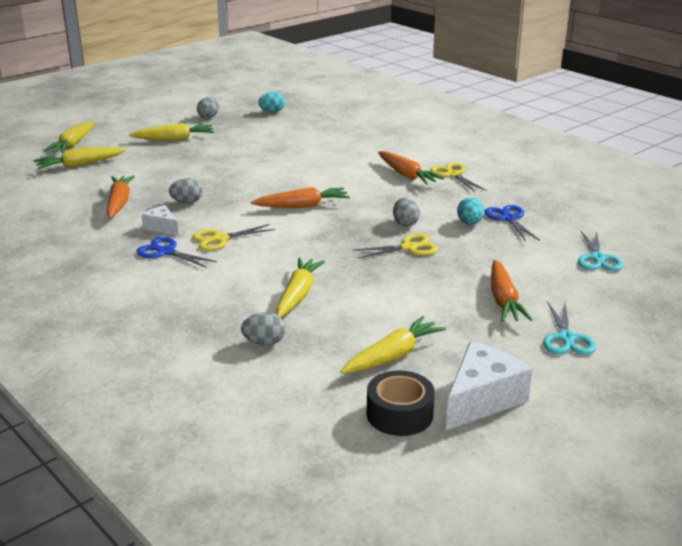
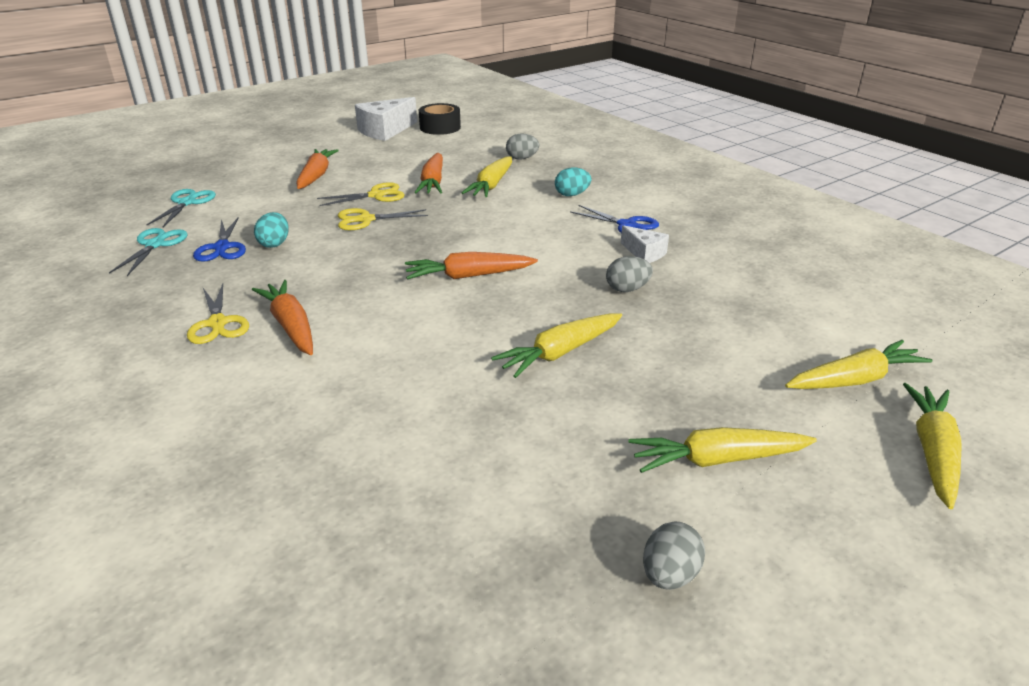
camera: 175 degrees left, 5 degrees up
(119, 203) = (723, 292): orange carrot -> orange carrot (433, 182)
(220, 239) = (570, 236): yellow scissors -> yellow scissors (376, 195)
(272, 112) = (491, 599): turquoise egg -> turquoise egg (572, 195)
(393, 355) = (429, 149): yellow carrot -> yellow carrot (560, 353)
(405, 223) = (350, 247): grey egg -> none
(566, 338) = (295, 153): turquoise scissors -> turquoise scissors (155, 245)

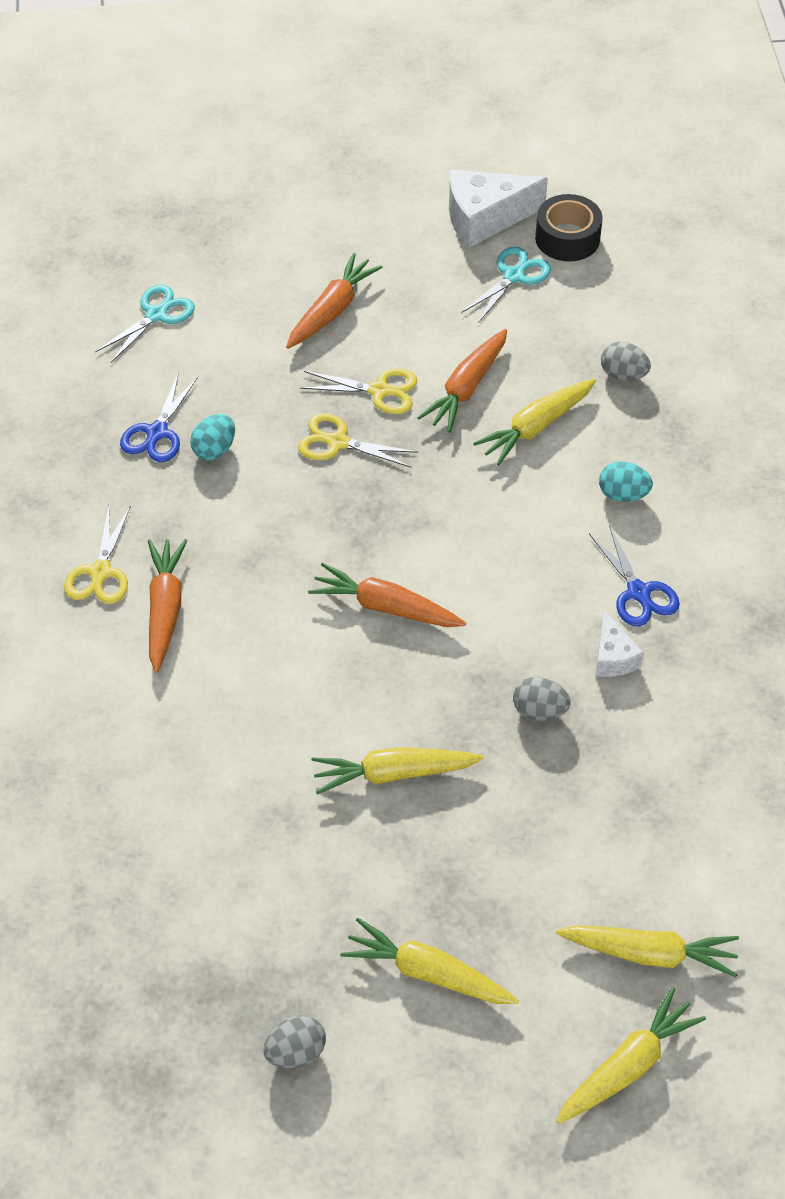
camera: 30 degrees right, 20 degrees up
(155, 245) = (92, 396): turquoise scissors -> turquoise scissors (514, 276)

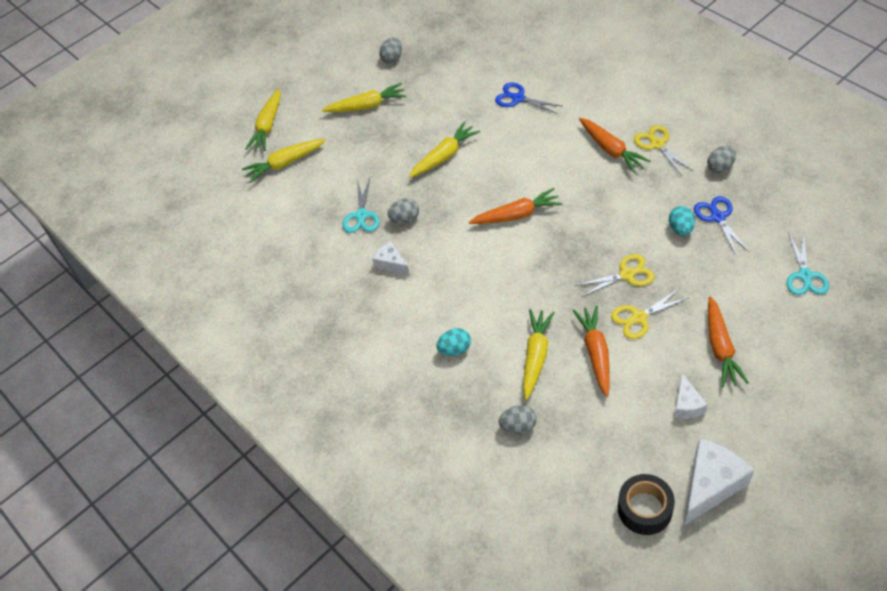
camera: 150 degrees right, 0 degrees up
(71, 487) = (720, 167): none -> grey egg
(429, 287) = (687, 404): none -> white cheese
(514, 276) = (647, 451): turquoise scissors -> turquoise scissors (361, 215)
(638, 592) = (404, 302): blue scissors -> blue scissors (518, 98)

